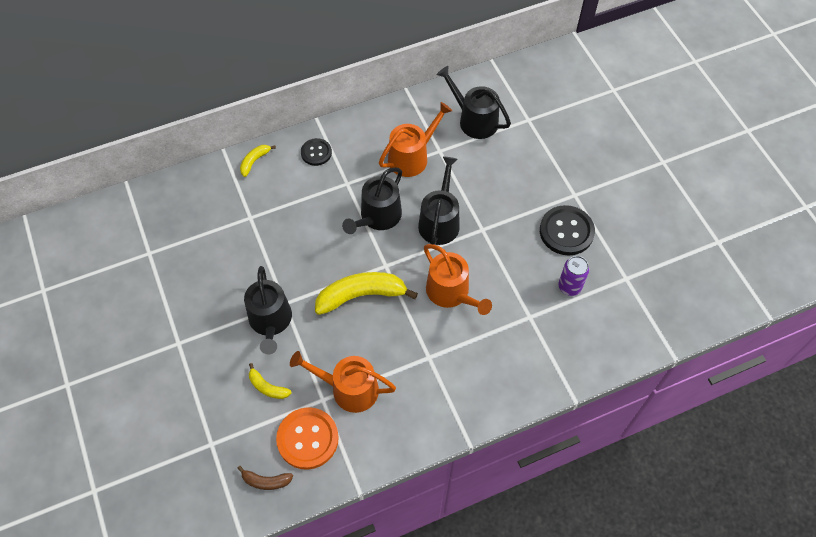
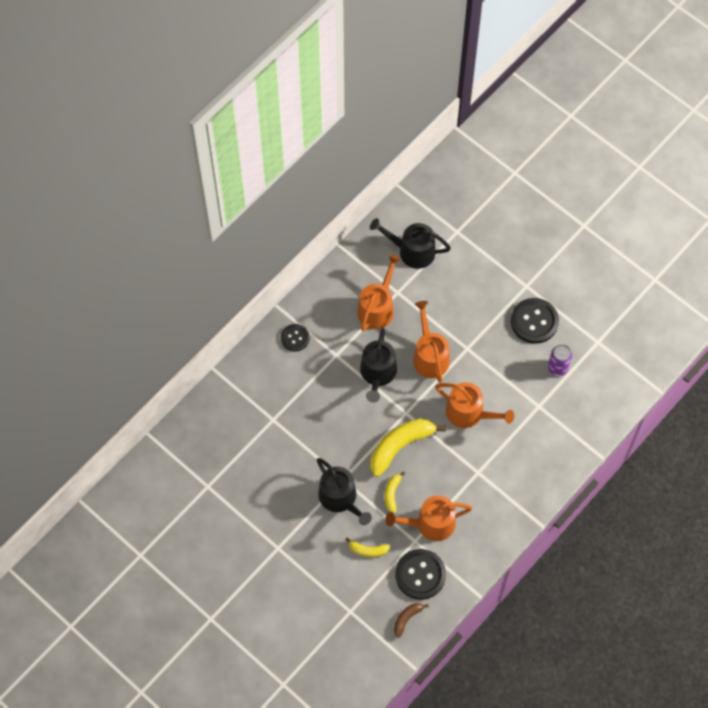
camera: 25 degrees left, 5 degrees up
(254, 161) = (247, 368): yellow banana -> yellow banana (392, 493)
(266, 481) = (407, 619): brown banana -> brown banana turned 150 degrees clockwise
(307, 439) = (420, 575): orange button -> black button
(439, 221) = (429, 356): black watering can -> orange watering can

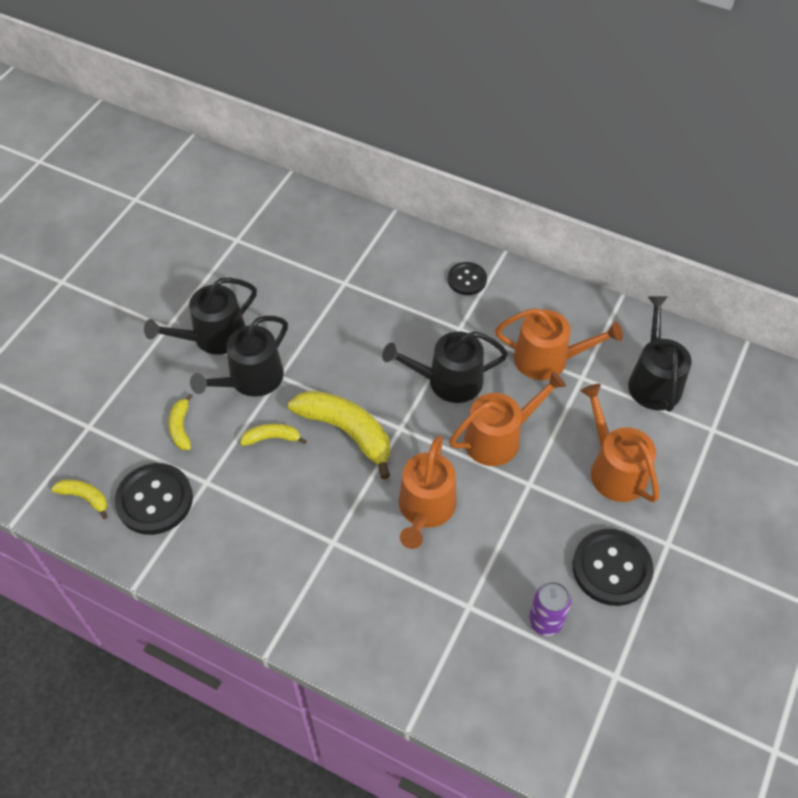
camera: 75 degrees right, 10 degrees down
(296, 517) = (213, 337): none -> black watering can
(407, 619) = (85, 497): brown banana -> yellow banana
(431, 524) = (236, 496): orange watering can -> orange watering can (614, 469)

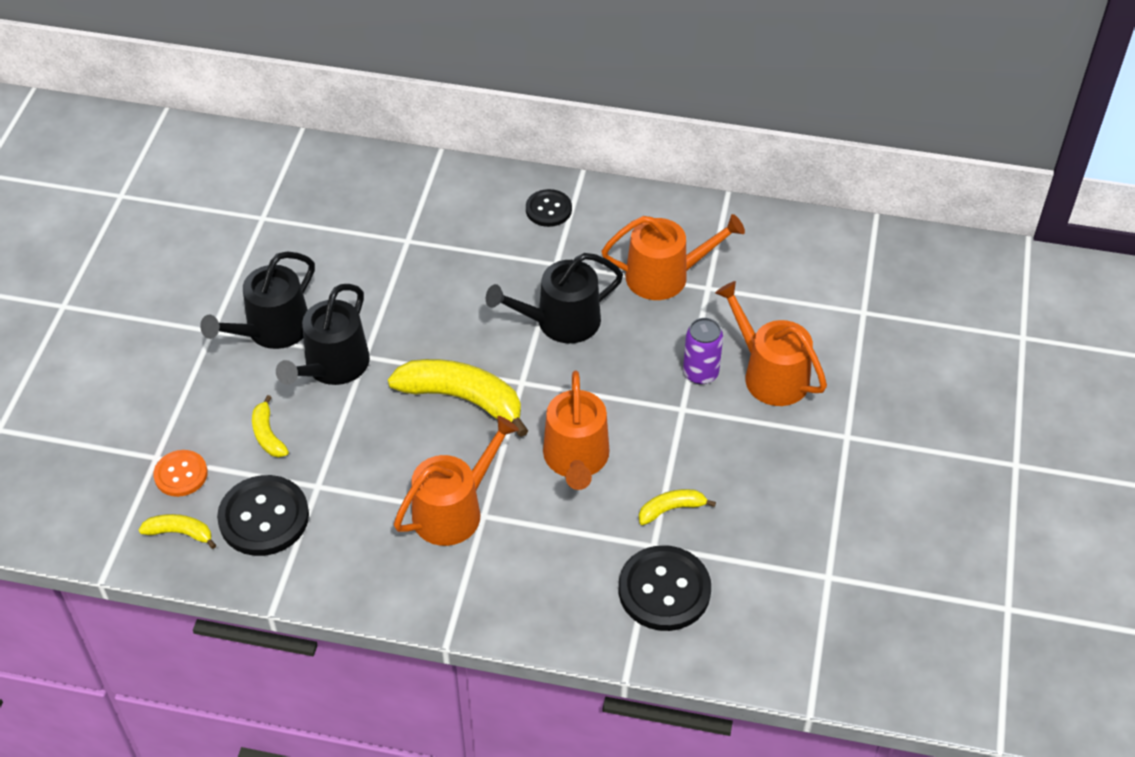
camera: 15 degrees left, 5 degrees down
(102, 446) = (181, 474): none -> orange button
(272, 438) = (378, 423): yellow banana -> yellow banana (671, 509)
(498, 438) = (635, 369): orange watering can -> orange watering can (454, 510)
(545, 621) = (740, 541): purple can -> purple can (700, 373)
(611, 568) = (795, 473): black button -> black button (664, 590)
(653, 381) = (787, 275): black watering can -> none

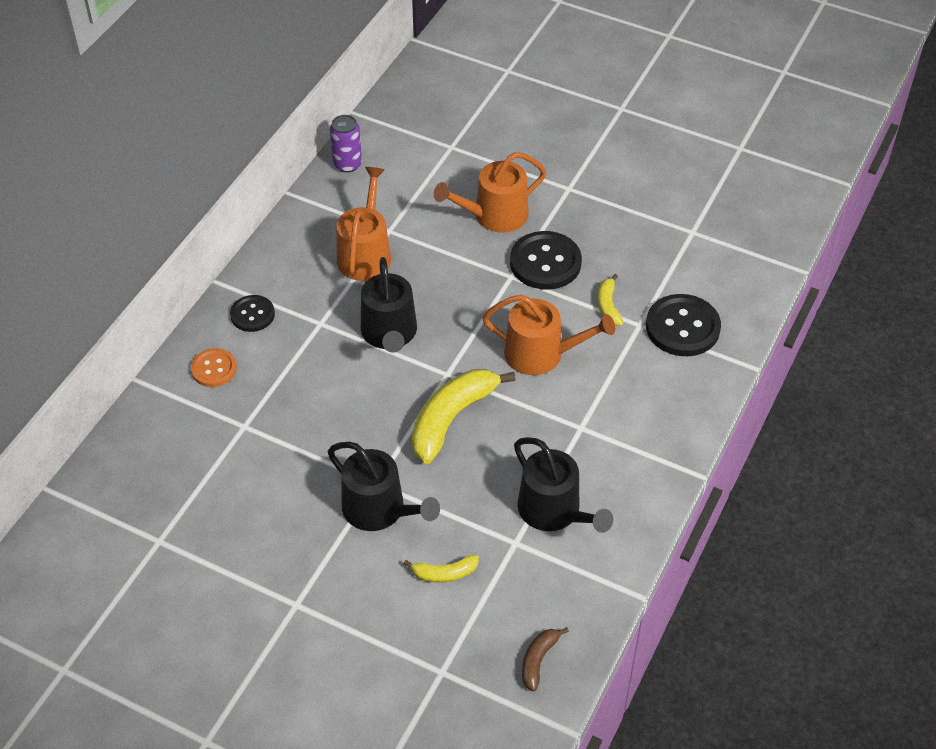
camera: 75 degrees left, 0 degrees up
(180, 533) = (538, 660): yellow banana -> brown banana
(181, 474) = (469, 652): orange button -> orange button (214, 369)
(264, 517) = (539, 589): black button -> black button (545, 262)
(272, 330) = (315, 552): black watering can -> black watering can (554, 511)
(454, 510) = (570, 447): orange watering can -> none
(700, 373) = (478, 256): purple can -> purple can (347, 164)

